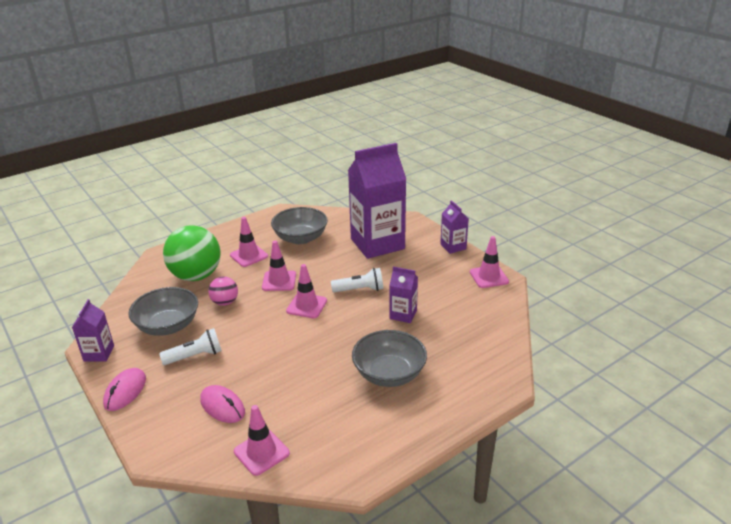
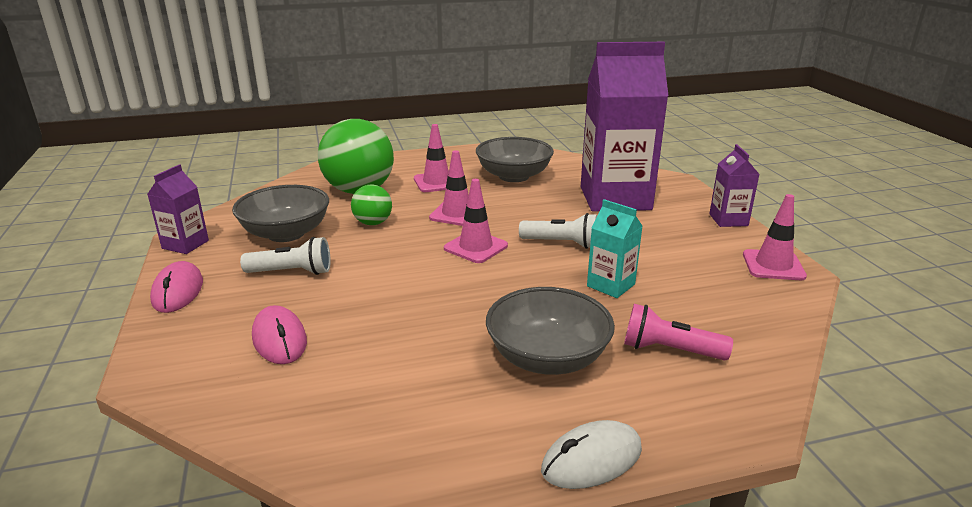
camera: 20 degrees right, 5 degrees down
(125, 391) = (178, 291): pink mouse -> pink mouse turned 45 degrees counterclockwise
(225, 302) = (373, 223): pink ball -> green ball
(261, 452) = (286, 416): pink traffic cone -> none
(403, 314) = (611, 285): purple carton -> turquoise carton
(438, 426) = (591, 460): none -> white mouse
(452, 351) = (669, 350): none -> pink flashlight

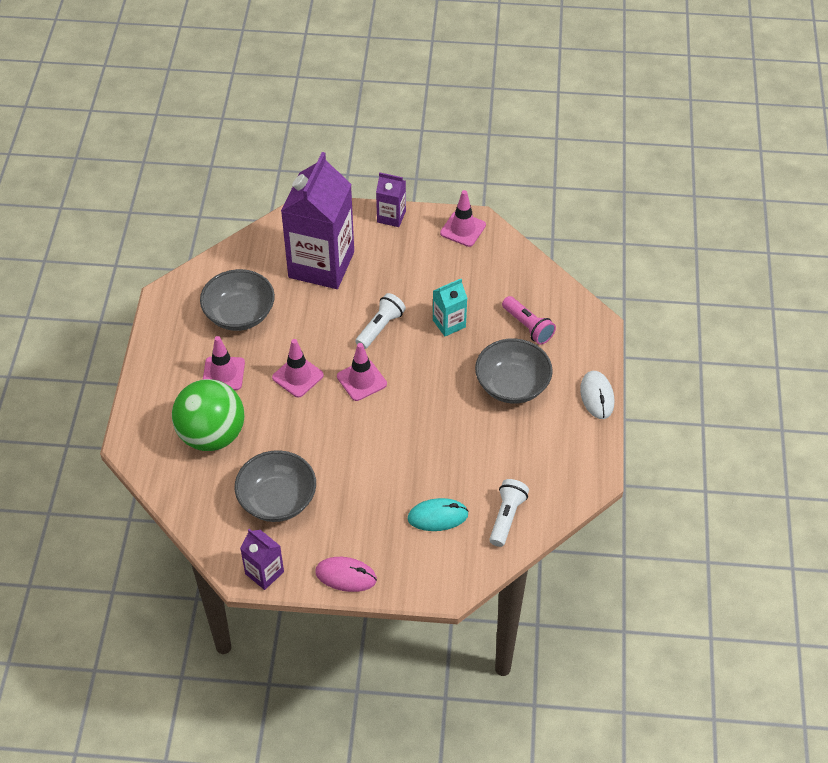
camera: 70 degrees left, 25 degrees up
(279, 339) = (437, 516): pink mouse -> turquoise mouse
(292, 272) = (348, 502): white flashlight -> white flashlight (506, 517)
(373, 223) = (287, 437): green ball -> none
(669, 350) = (528, 326): pink flashlight -> pink flashlight turned 75 degrees counterclockwise

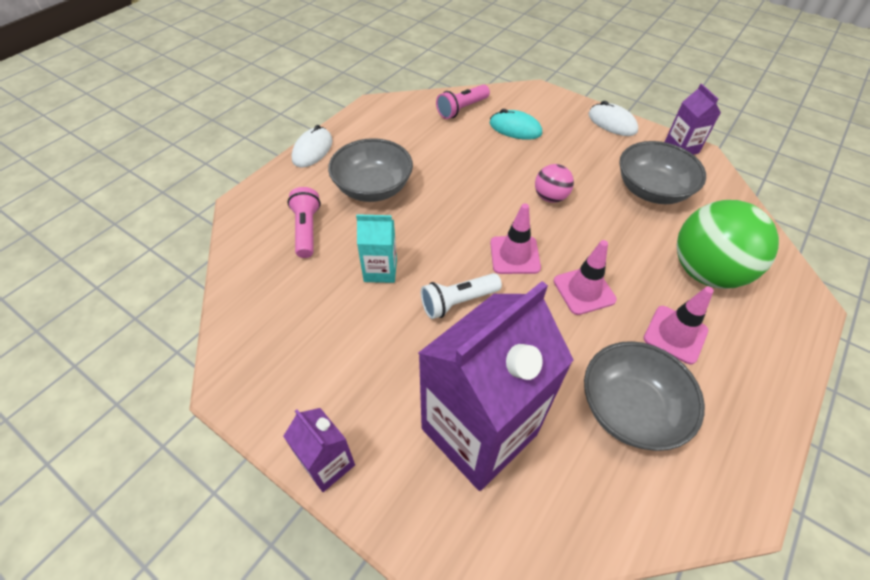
camera: 150 degrees left, 0 degrees up
(346, 576) = (612, 123): pink mouse -> white mouse
(362, 448) = (550, 197): none -> pink ball
(463, 229) = (256, 384): pink traffic cone -> none
(506, 517) = (462, 109): white flashlight -> pink flashlight

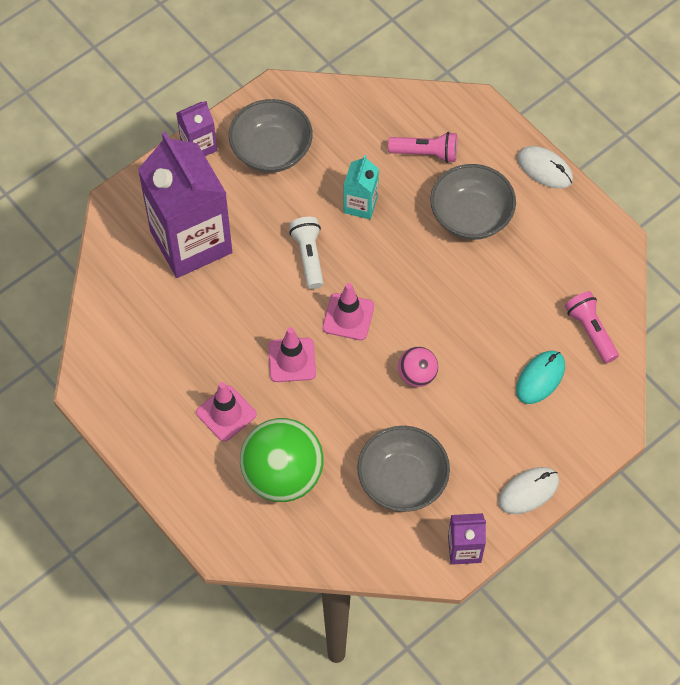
camera: 105 degrees right, 10 degrees up
(630, 409) = (174, 348): grey bowl -> grey bowl (271, 150)

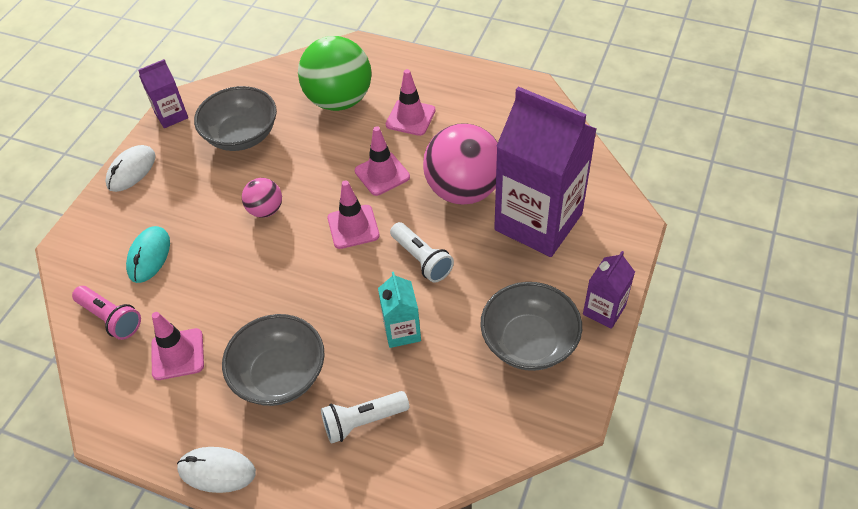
camera: 155 degrees right, 10 degrees down
(231, 305) = (463, 190): none -> pink ball
(425, 153) = (363, 421): pink flashlight -> white flashlight
(544, 271) = (178, 354): none -> pink traffic cone

